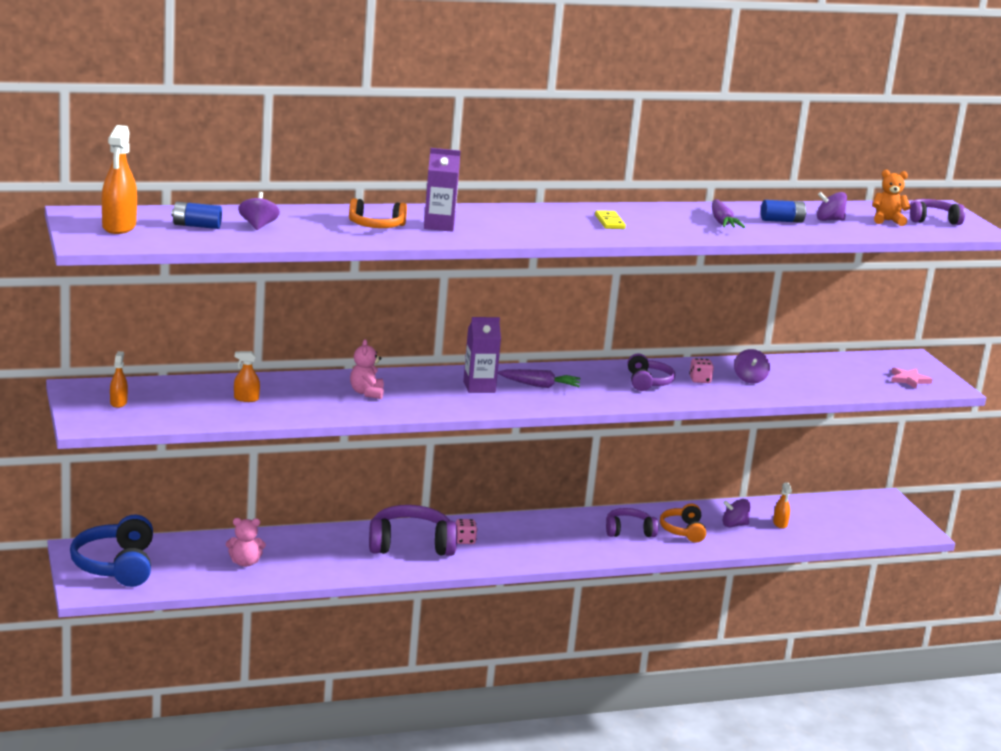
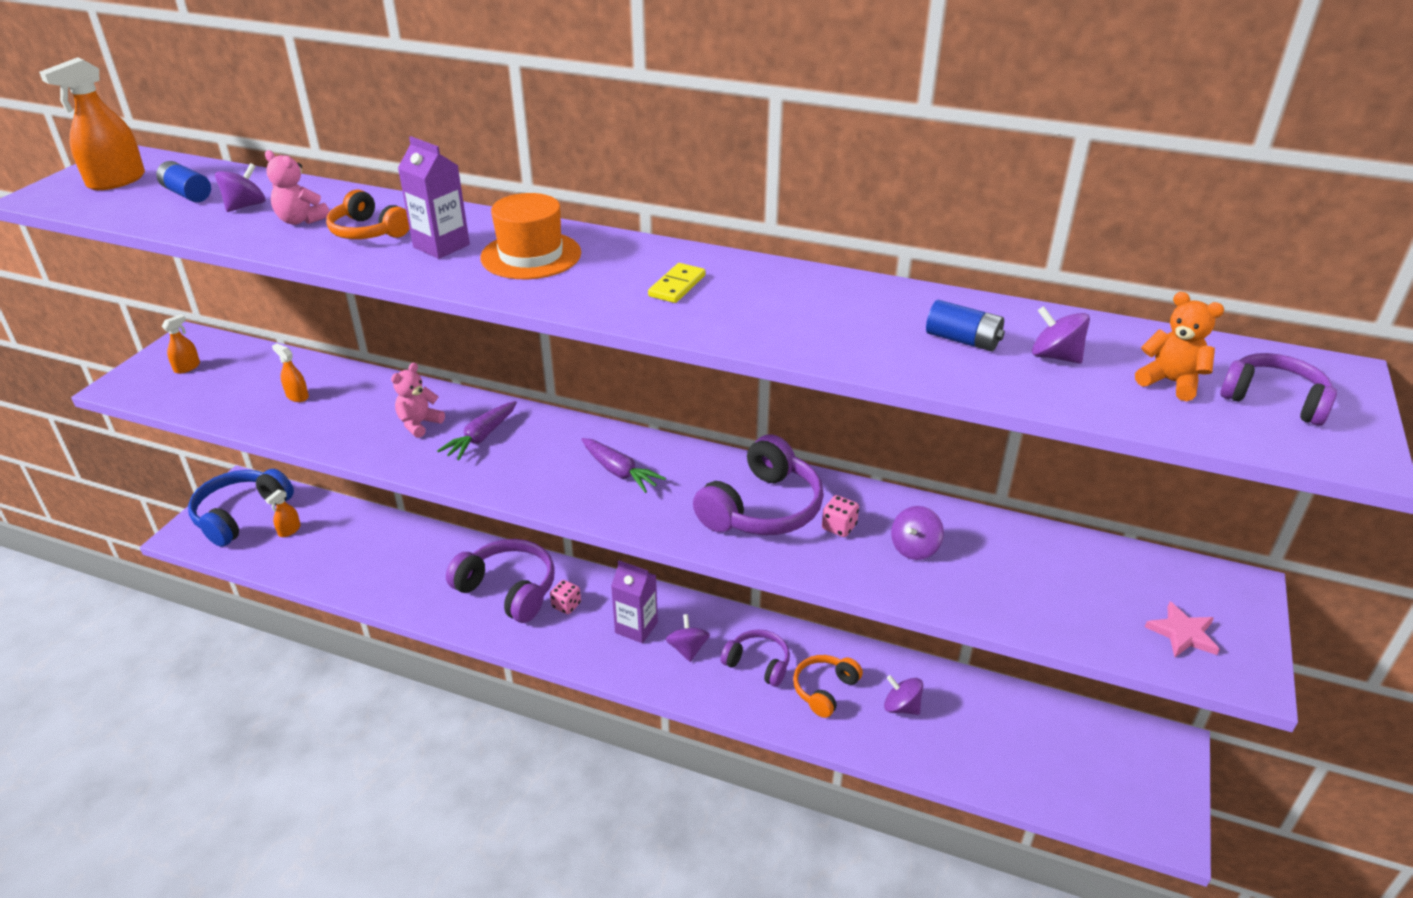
camera: 40 degrees right, 15 degrees up
(245, 563) = (339, 553): pink teddy bear -> pink teddy bear (301, 220)
(479, 387) = (548, 452): purple carton -> purple carton (636, 627)
(501, 222) = (531, 255): none -> orange hat
(576, 537) = (688, 649): none -> purple spinning top
(648, 382) = (762, 508): purple headphones -> purple headphones, size x1.65
(722, 222) = (854, 321): purple carrot -> purple carrot (481, 437)
(780, 524) = (966, 730): orange spray bottle -> orange spray bottle (289, 530)

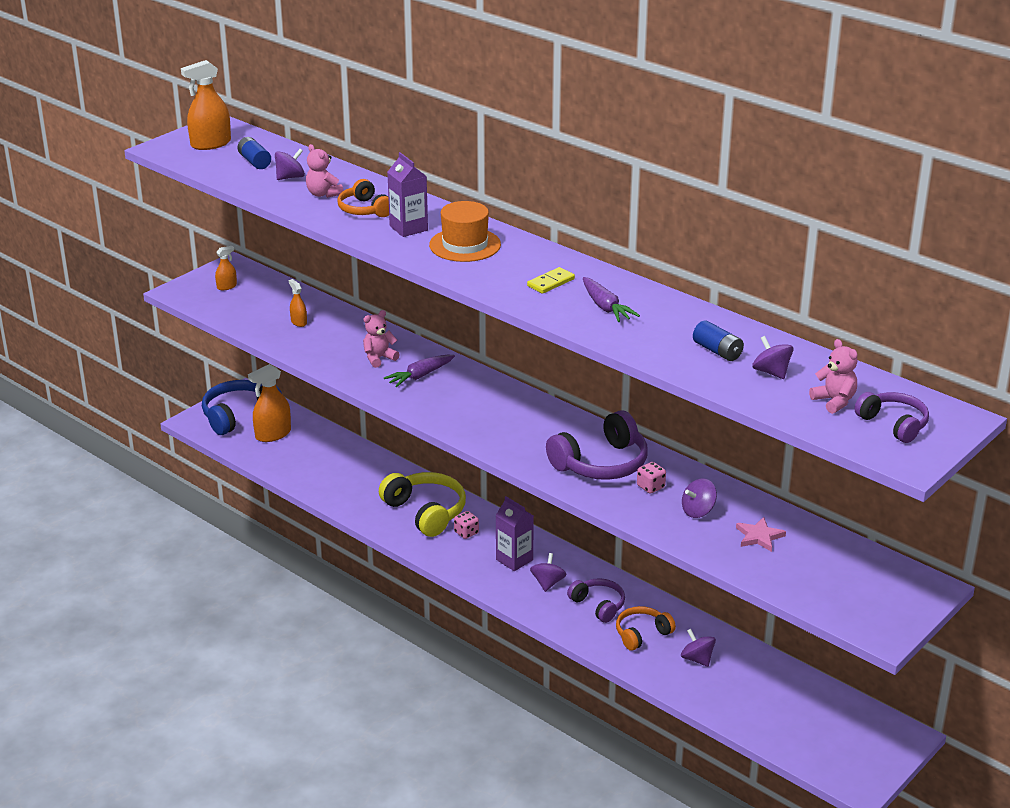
camera: 20 degrees right, 5 degrees down
(289, 530) = (273, 434): orange spray bottle -> orange spray bottle, size x1.88
(508, 589) = (426, 512): purple headphones -> yellow headphones
(619, 472) = (509, 419): purple carrot -> purple carrot (605, 307)
(1170, 382) = (834, 401): orange teddy bear -> pink teddy bear
(1182, 633) = (857, 602): pink star -> pink star (759, 536)

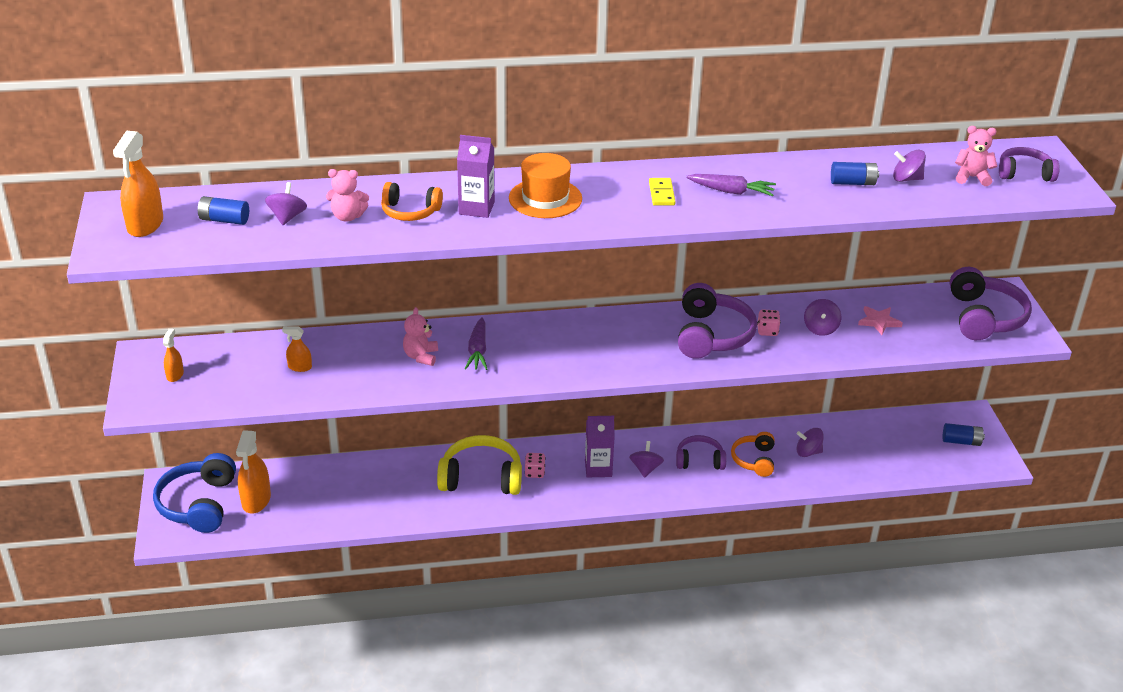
camera: 50 degrees left, 5 degrees up
(548, 583) = (645, 469): purple spinning top -> purple spinning top turned 45 degrees clockwise
(853, 745) = (961, 441): none -> blue battery
(865, 592) = (984, 317): none -> purple headphones

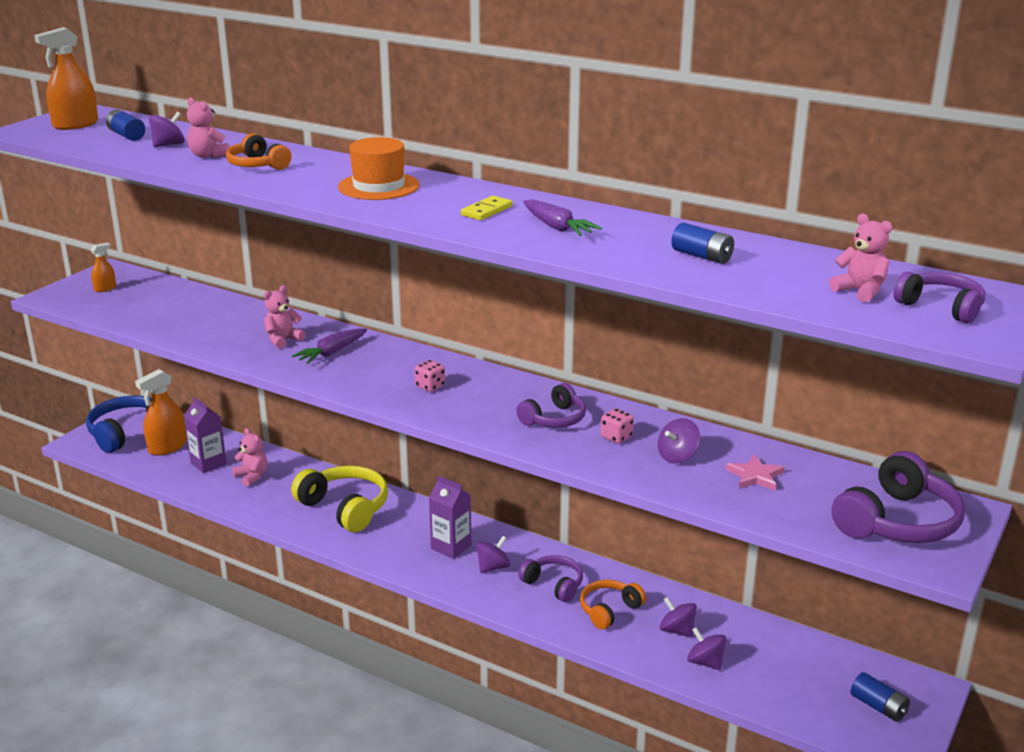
camera: 40 degrees right, 10 degrees down
(300, 367) = (188, 314): orange spray bottle -> none
(370, 489) = (252, 476): none -> pink teddy bear
(476, 208) = (311, 177): purple carton -> purple carton (208, 463)
(535, 472) = (393, 524): pink dice -> pink dice (430, 386)
(712, 335) = (554, 419): purple headphones -> purple headphones, size x0.61
(906, 179) = (773, 270): purple spinning top -> purple spinning top (705, 662)

